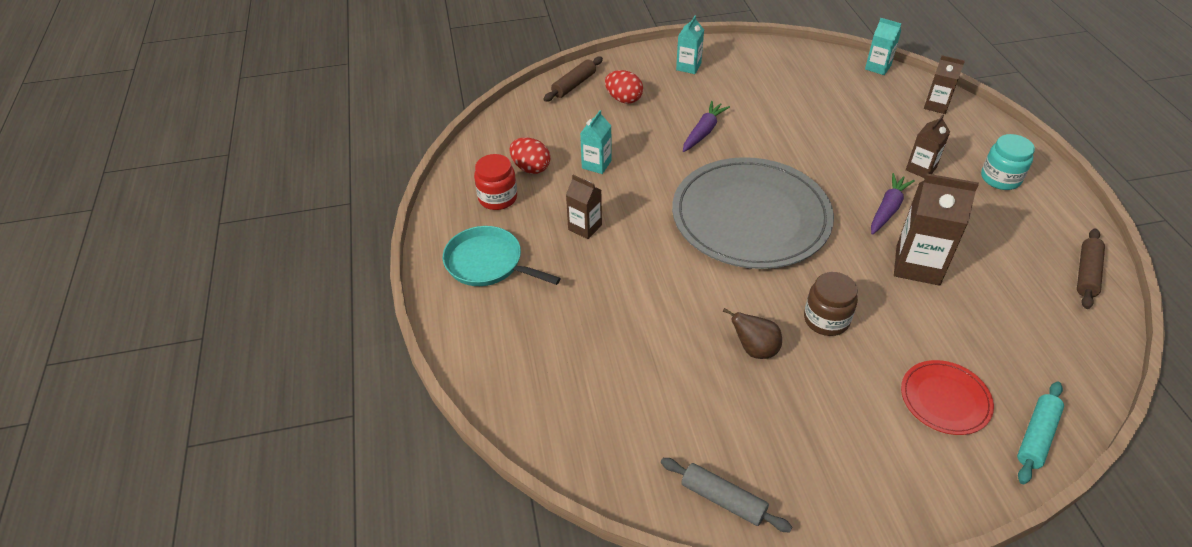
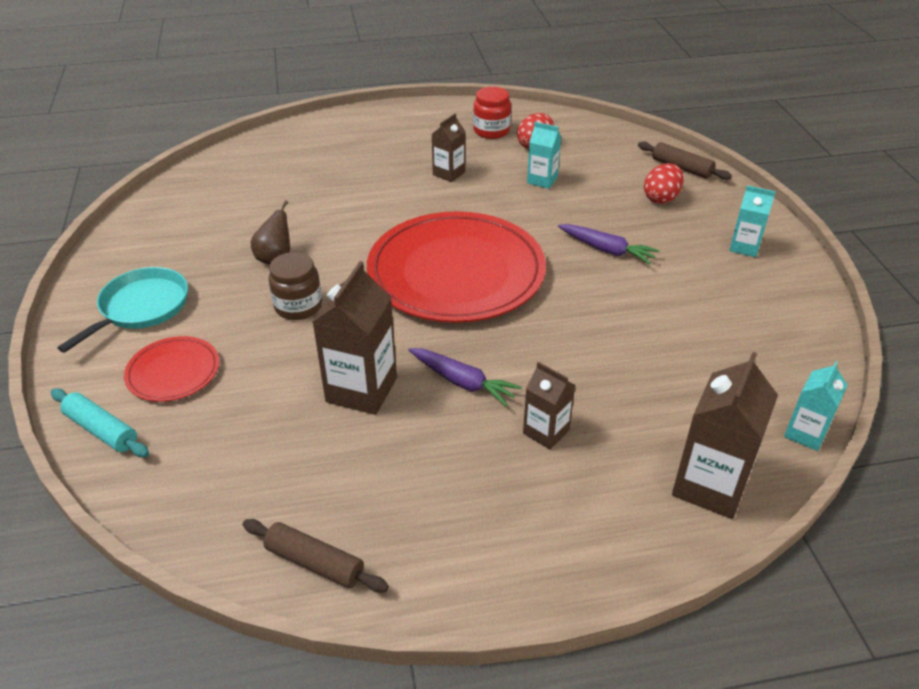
camera: 90 degrees right, 5 degrees down
(487, 263) = (409, 129): turquoise pan -> turquoise pan (141, 307)
(723, 499) = (136, 230): grey rolling pin -> none
(750, 217) = (456, 272): grey plate -> red plate
(936, 105) = (710, 485): brown carton -> brown carton, size x1.71
(1000, 178) = (526, 520): turquoise jar -> none

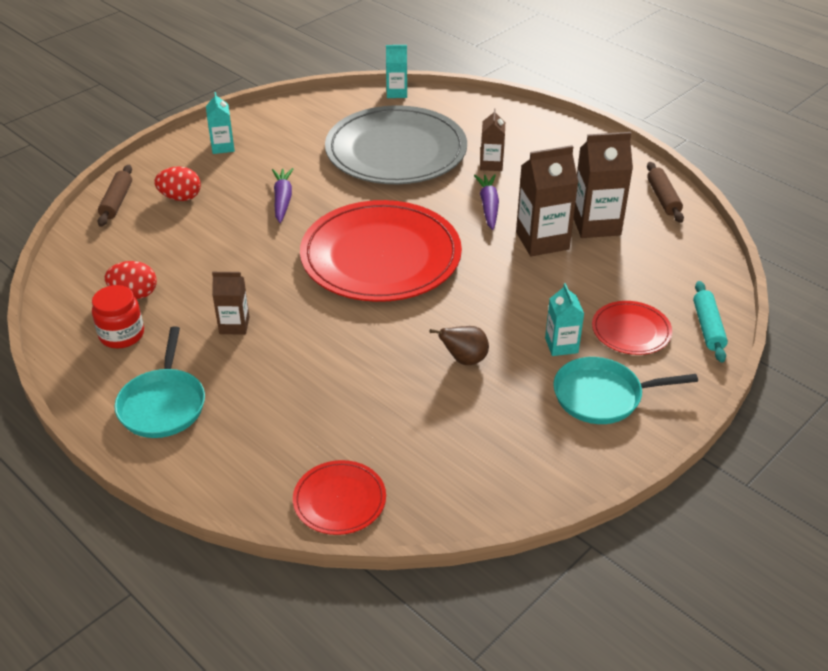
camera: 125 degrees left, 0 degrees up
(236, 160) = (339, 500): none -> red plate
(298, 306) = (503, 312): brown jar -> none
(400, 128) = (163, 405): none -> turquoise pan
(542, 180) = (200, 266): turquoise carton -> turquoise carton (561, 345)
(644, 364) = (396, 151): none -> grey plate
(710, 485) = (467, 109): brown carton -> brown carton (596, 224)

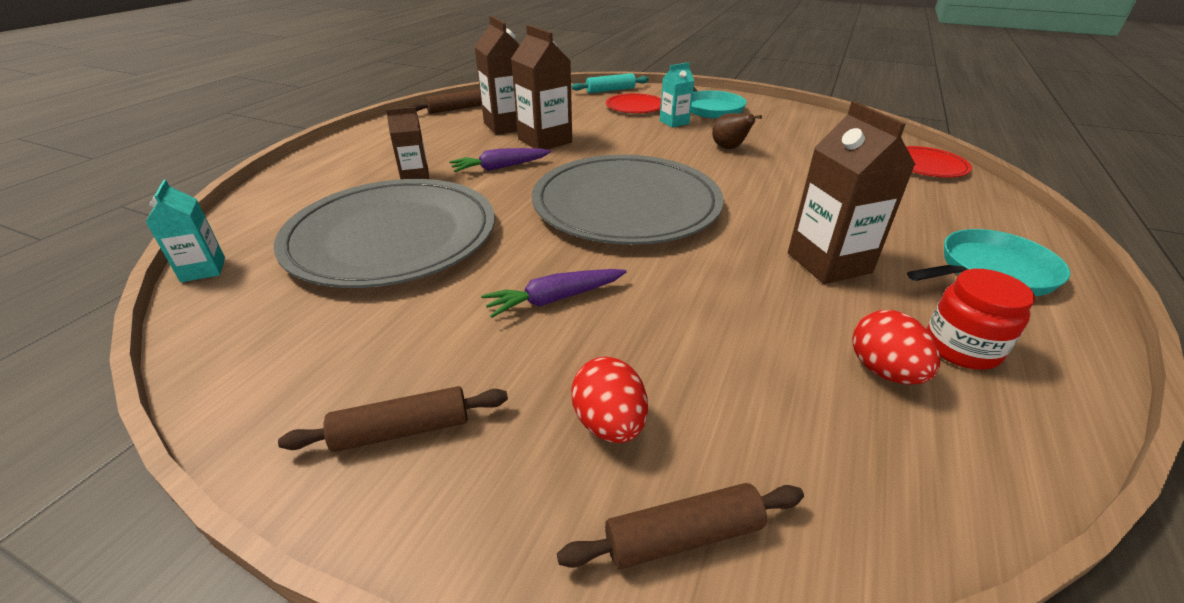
camera: 110 degrees left, 5 degrees down
(223, 147) = (402, 430): turquoise carton -> brown rolling pin
(234, 325) = (829, 263): brown carton -> brown carton, size x1.71
(381, 256) = (626, 204): red plate -> grey plate

